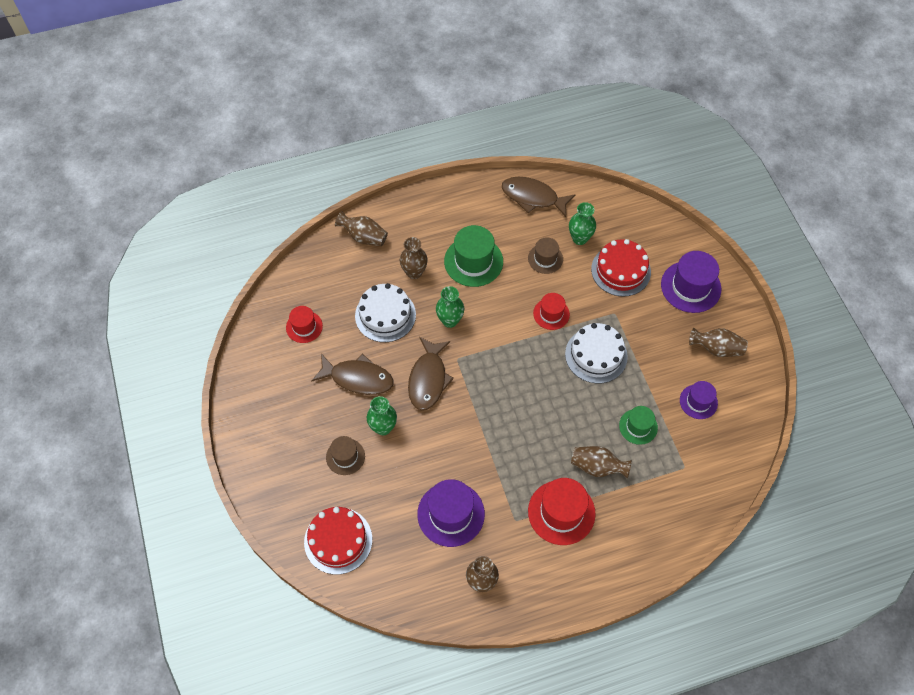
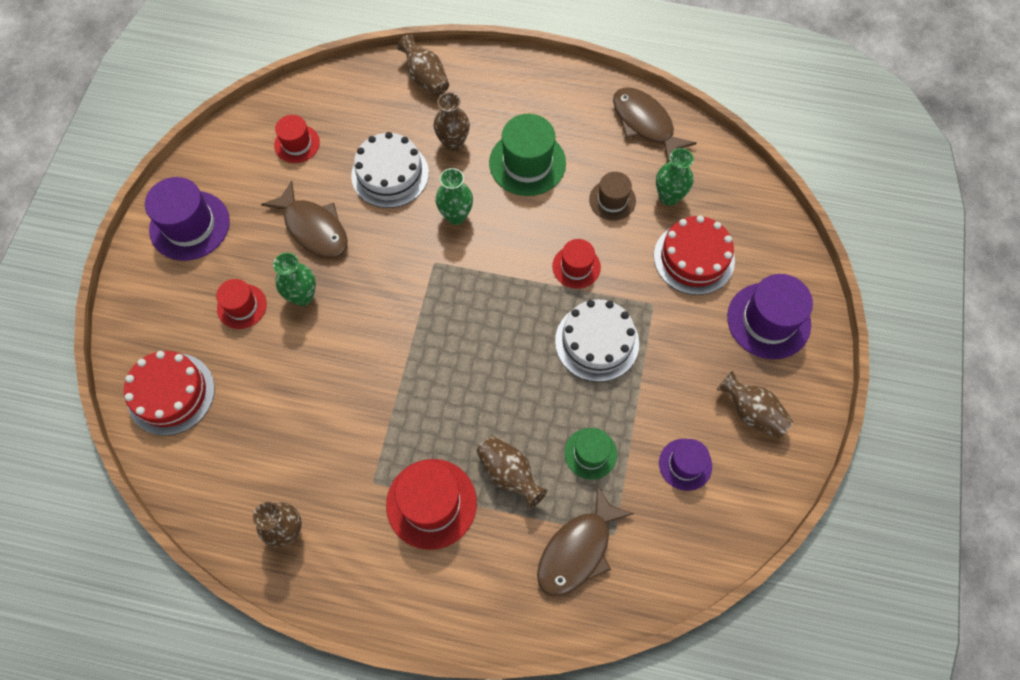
camera: 30 degrees right, 5 degrees up
(345, 456) = (242, 306): brown hat -> red hat
(428, 379) = (387, 269): brown fish -> brown fish (578, 550)
(451, 514) = (308, 433): purple hat -> purple hat (190, 225)

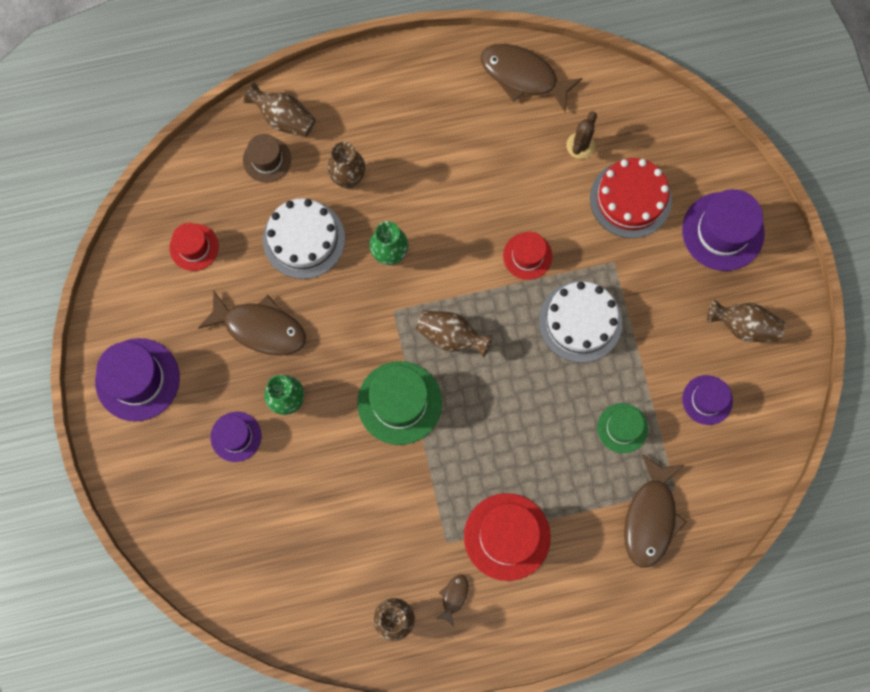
camera: 25 degrees left, 10 degrees up
(171, 394) = (218, 549): red cake -> none
(242, 306) = (236, 436): red hat -> purple hat
(353, 536) = (454, 596): none -> brown fish
(509, 474) = (561, 479): brown vase -> brown vase (451, 336)
(527, 163) = (430, 168): green hat -> green hat (399, 403)
(612, 200) = (529, 172): brown hat -> brown hat (267, 159)
(669, 197) = (580, 145): green vase -> brown cactus

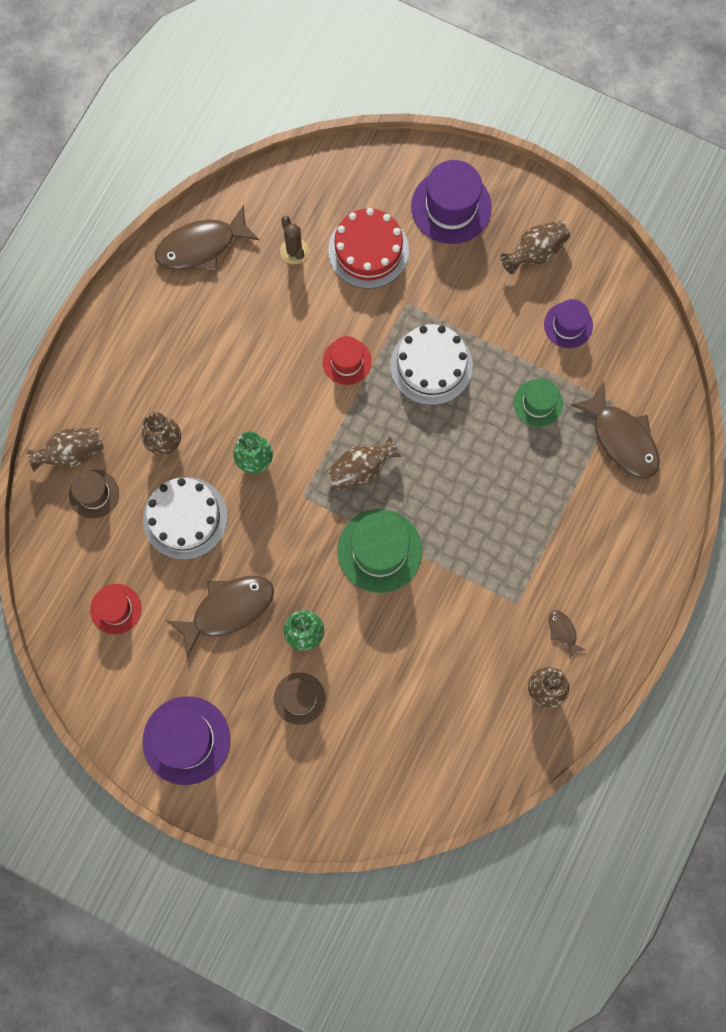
camera: 50 degrees left, 0 degrees up
(236, 436) = (299, 698): purple hat -> brown hat
(507, 536) = (549, 555): red hat -> none

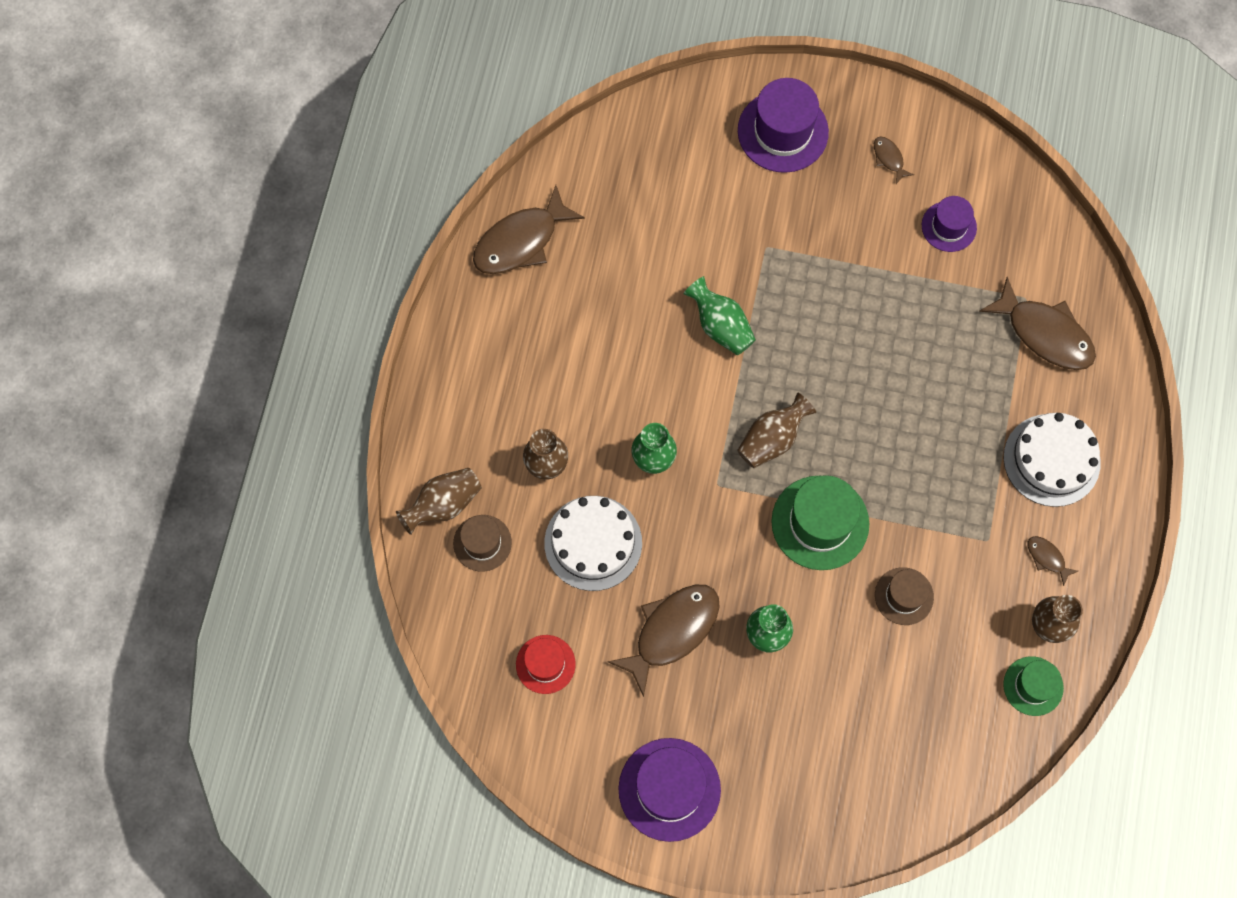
camera: 15 degrees left, 5 degrees down
(294, 251) = (626, 221): brown cactus -> none
(299, 698) = (781, 708): brown hat -> brown hat (904, 596)
(347, 361) = (720, 326): red hat -> green vase
(368, 250) = (707, 200): red cake -> none
(431, 365) = (814, 307): white cake -> white cake (1051, 460)
(535, 253) = (889, 158): brown vase -> brown fish
(538, 403) = (942, 318): green hat -> green hat (1033, 686)

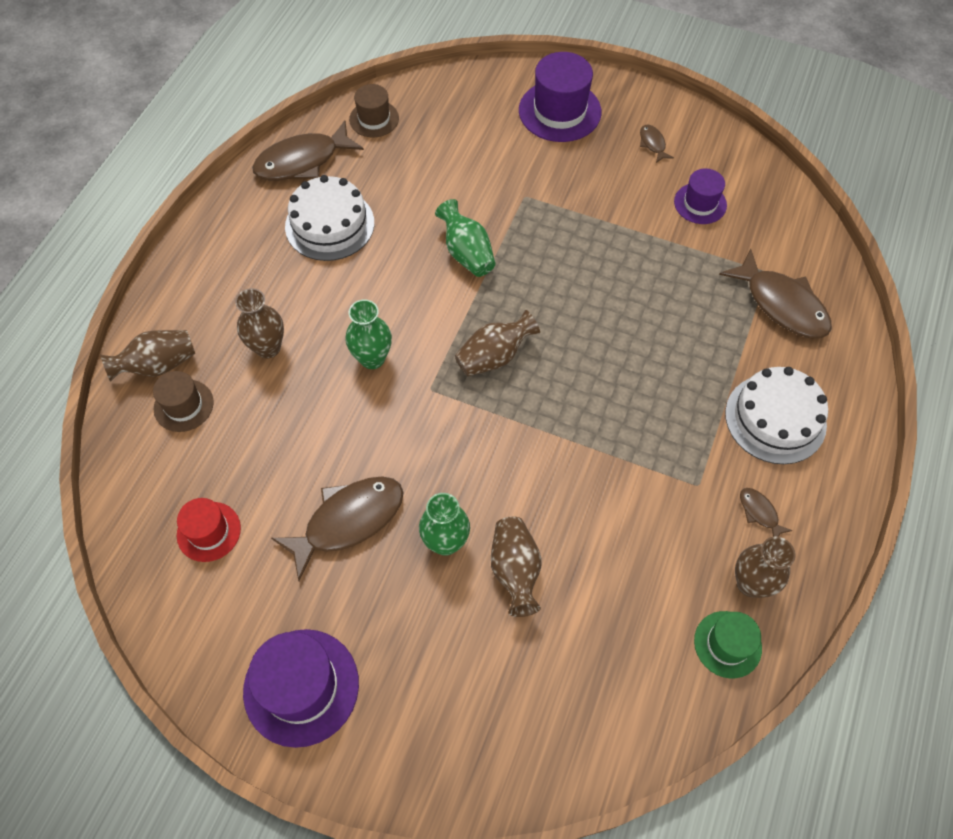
camera: 10 degrees right, 10 degrees down
(593, 543) = (292, 423): white cake -> white cake (329, 224)
(820, 522) = (526, 440): green hat -> none
(834, 651) = (515, 570): none -> brown vase
(904, 596) = (600, 526): brown hat -> brown hat (374, 119)

